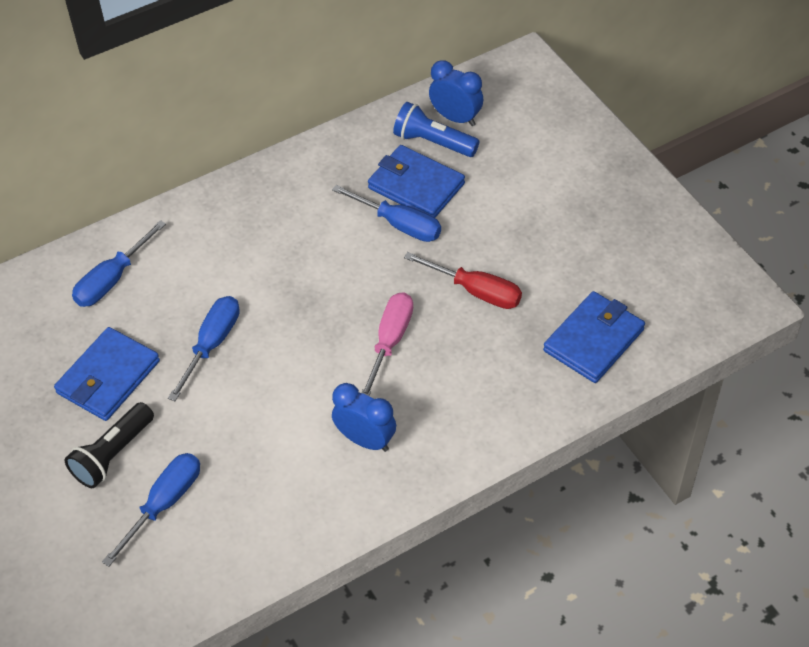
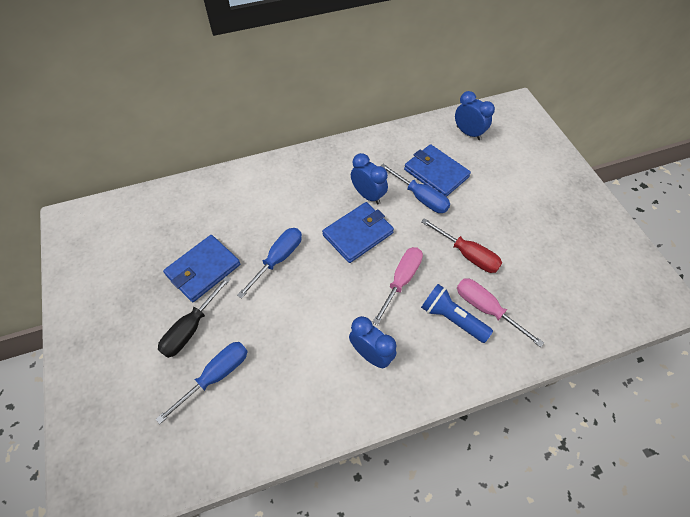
camera: 10 degrees right, 5 degrees up
(111, 280) = (223, 202): blue screwdriver -> none
(113, 454) = (190, 329): black flashlight -> black screwdriver
(322, 234) = (368, 195): none -> blue clock
(433, 142) = (451, 146): blue flashlight -> blue flashlight (452, 318)
(509, 356) = (485, 308): none -> pink screwdriver
(593, 340) = (549, 308): blue wallet -> blue wallet (358, 234)

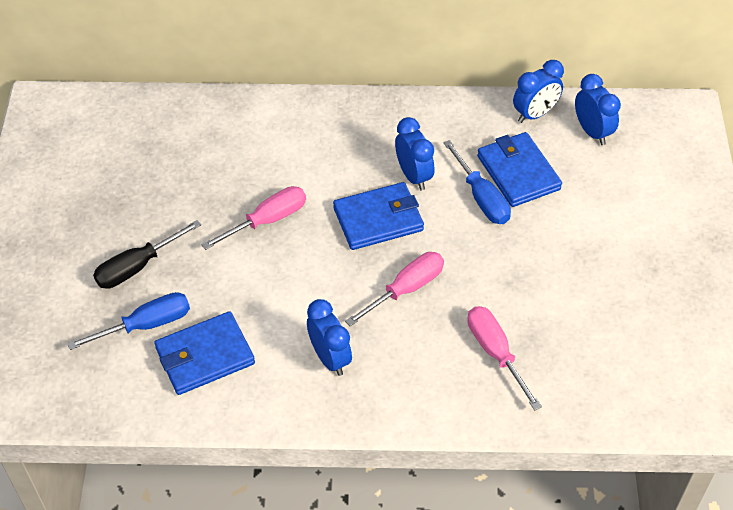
camera: 20 degrees right, 5 degrees down
(203, 270) = (175, 207): blue wallet -> blue wallet (205, 356)
(278, 259) = (268, 220): blue screwdriver -> pink screwdriver
(427, 131) = (534, 114): none -> blue clock
(452, 318) = (447, 350): blue flashlight -> none
(468, 255) = (506, 284): red screwdriver -> none

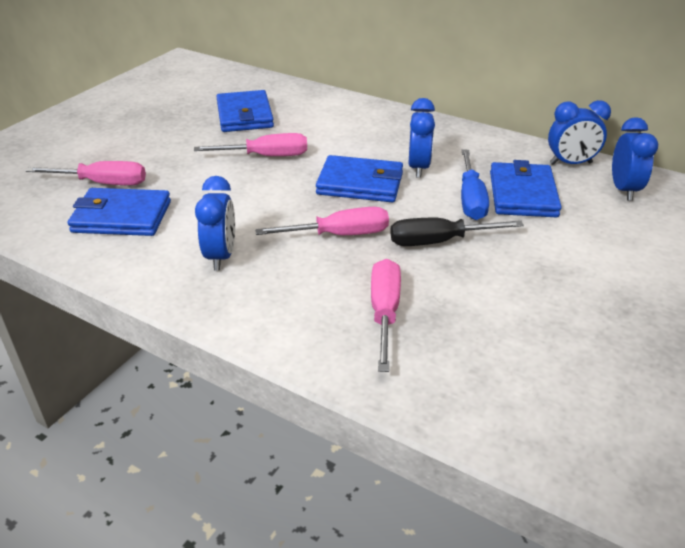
camera: 30 degrees right, 15 degrees down
(136, 267) = (138, 150): black screwdriver -> black screwdriver (438, 242)
(147, 324) = (104, 183): blue screwdriver -> pink screwdriver
(196, 169) = (244, 115): none -> blue wallet

